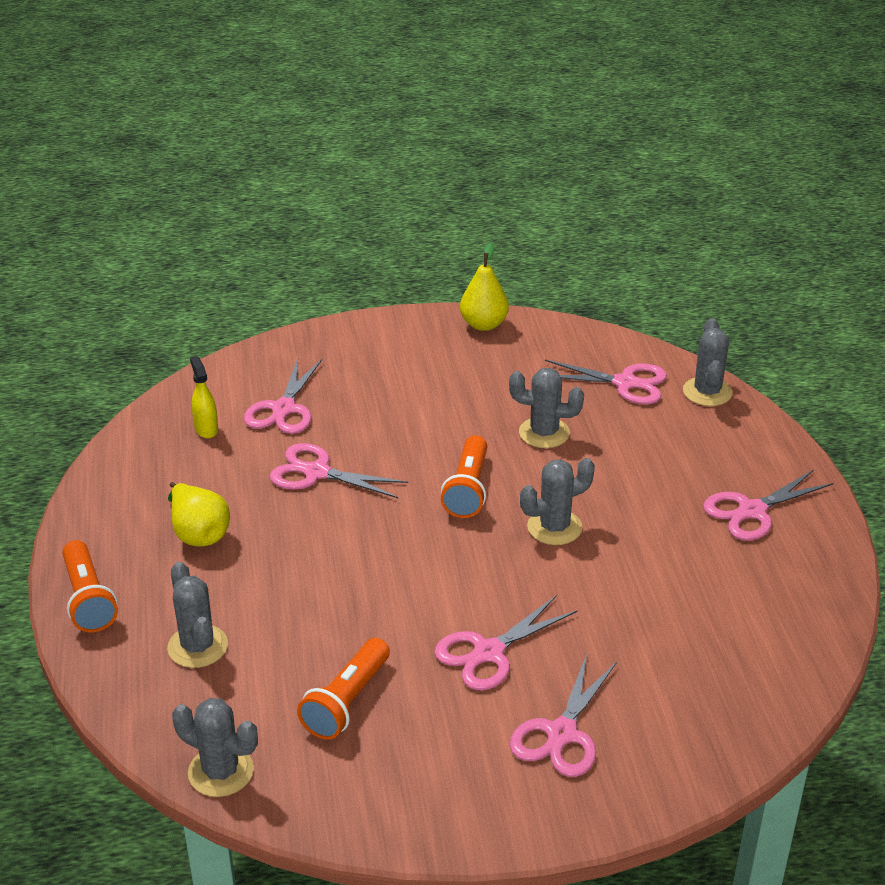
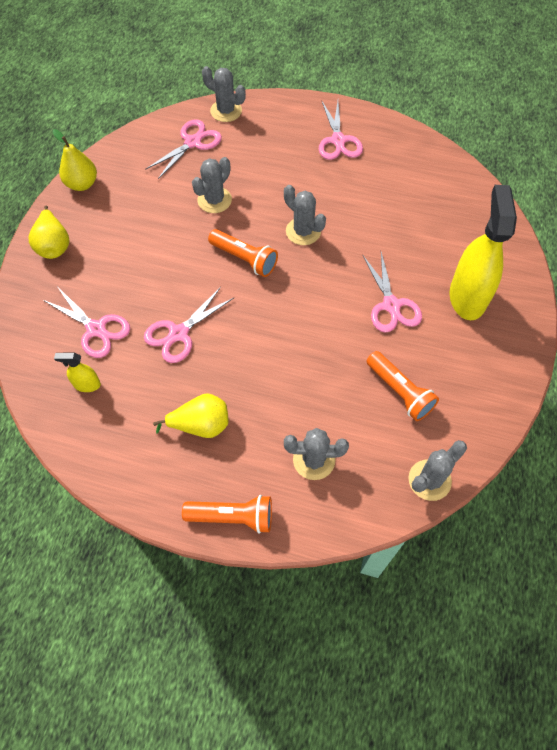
camera: 65 degrees left, 25 degrees up
(379, 338) = (54, 245): none -> yellow pear
(554, 527) = (303, 231): grey cactus -> grey cactus turned 45 degrees counterclockwise
(562, 734) = (467, 297): pink scissors -> yellow spray bottle

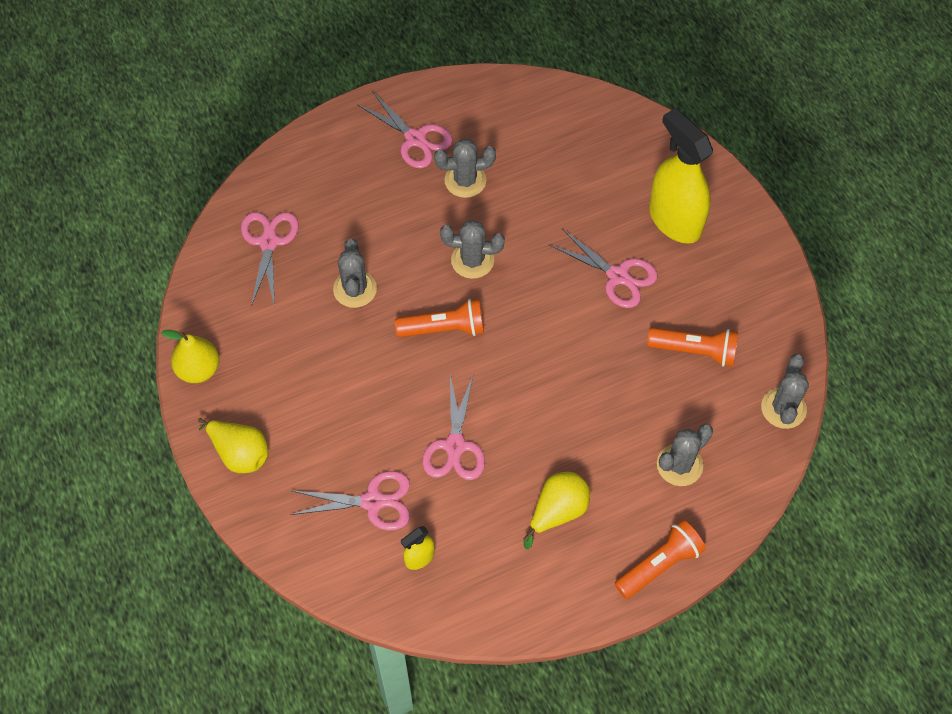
camera: 40 degrees left, 0 degrees up
(226, 111) = (268, 182): grey cactus -> grey cactus (465, 180)

